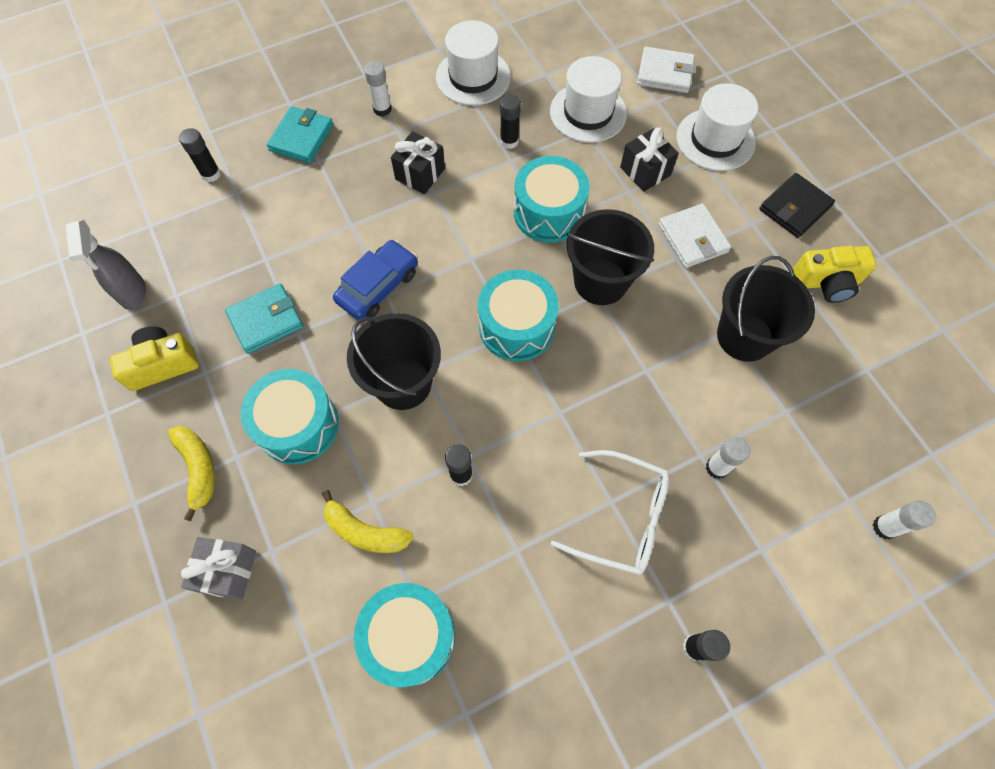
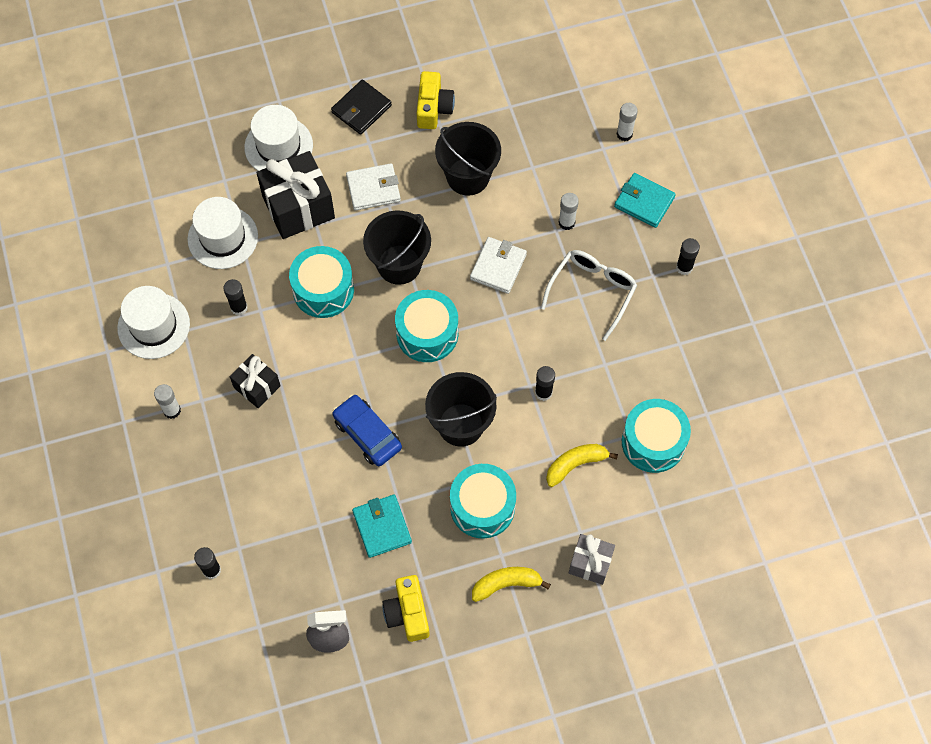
camera: 80 degrees left, 0 degrees up
(301, 138) = (188, 485): turquoise wallet -> turquoise wallet (644, 202)
(365, 531) = (575, 464): yellow banana -> yellow banana turned 150 degrees counterclockwise
(645, 171) = (298, 207): black gift -> black gift, size x1.74
(665, 73) = (194, 166): white wallet -> white wallet (498, 267)
(794, 208) = (361, 109): black wallet -> black wallet turned 75 degrees clockwise

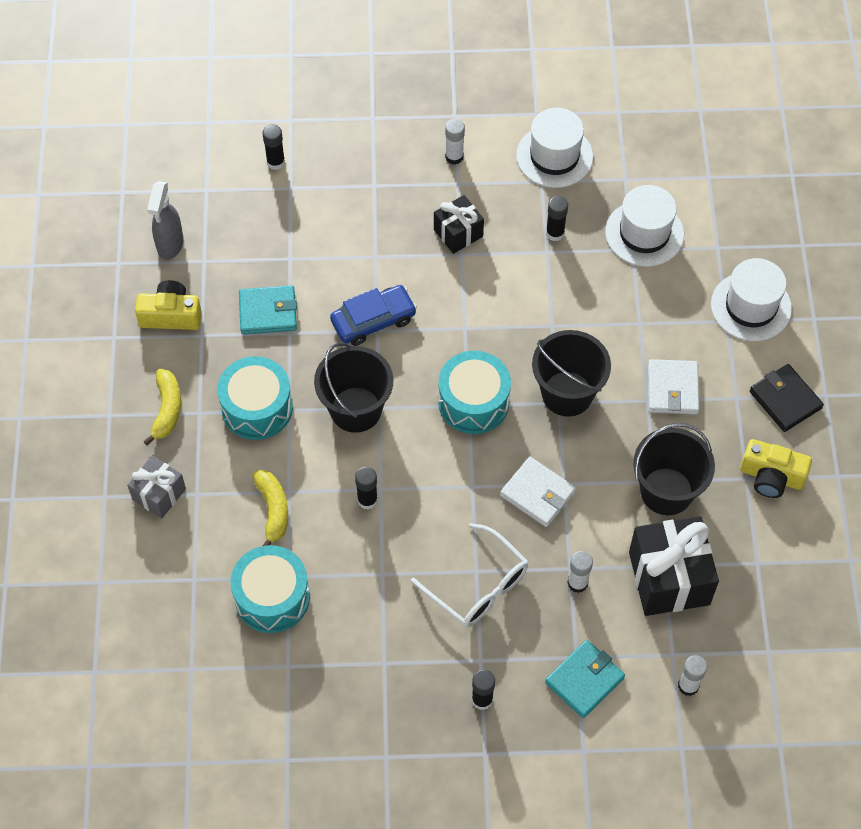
camera: 105 degrees right, 5 degrees down
(298, 207) = (665, 311): black gift -> black gift (669, 578)
(323, 290) = (555, 314): turquoise drum -> none

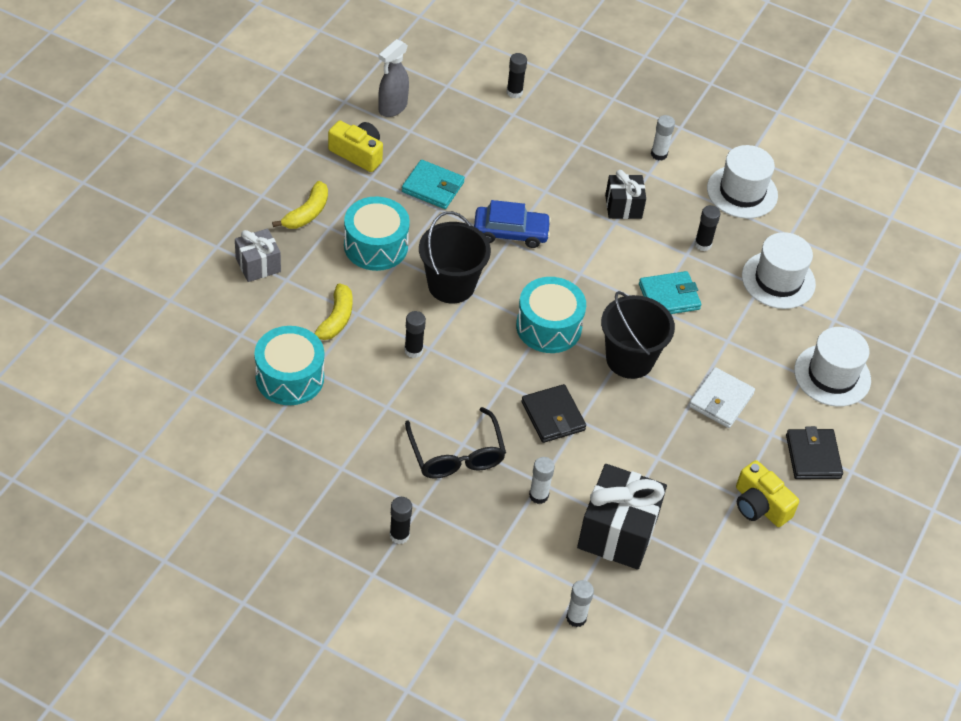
camera: 25 degrees right, 10 degrees down
(478, 586) = (456, 455): white glasses -> black glasses
(537, 494) = (553, 416): white wallet -> black wallet
(584, 680) = (492, 567): turquoise wallet -> turquoise wallet (669, 297)
(666, 491) = (662, 469): black bucket -> none

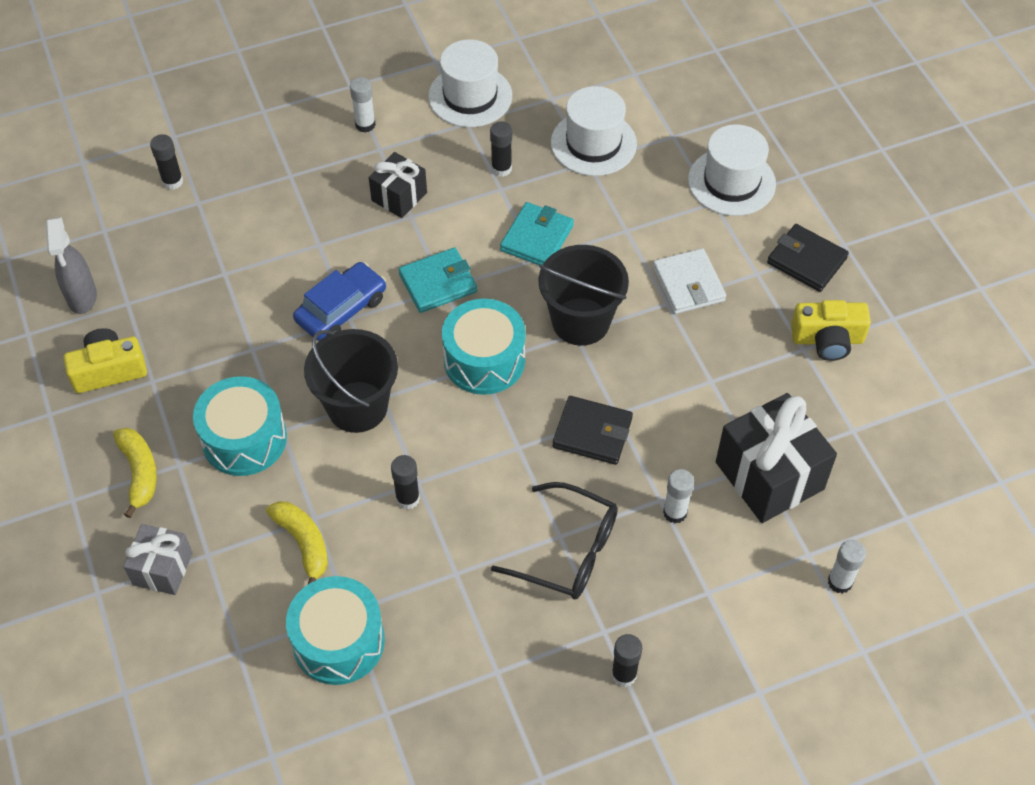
camera: 45 degrees left, 5 degrees up
(433, 187) = (220, 335): turquoise wallet -> turquoise wallet (438, 283)

